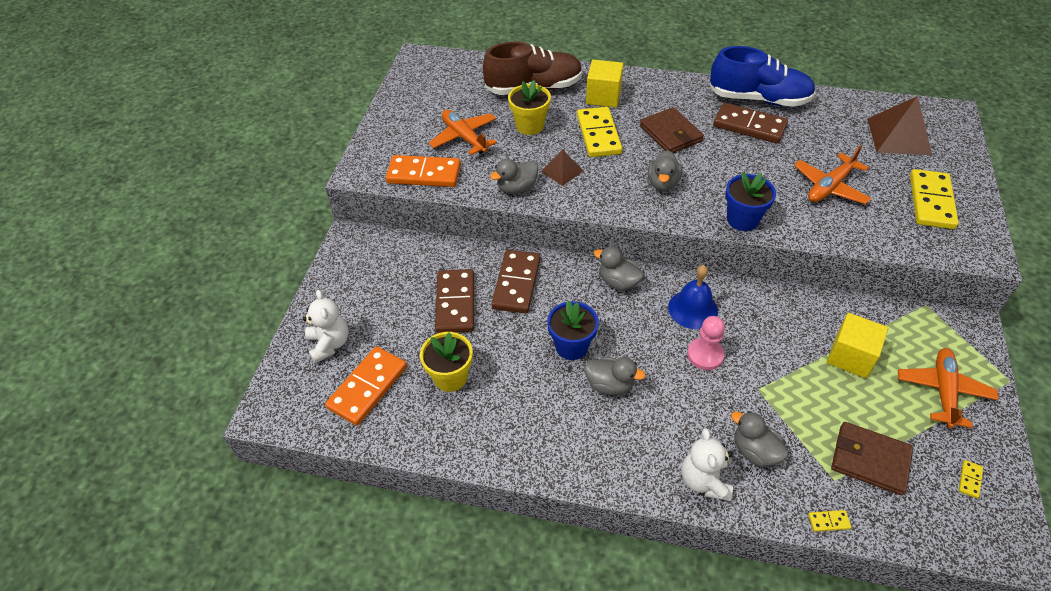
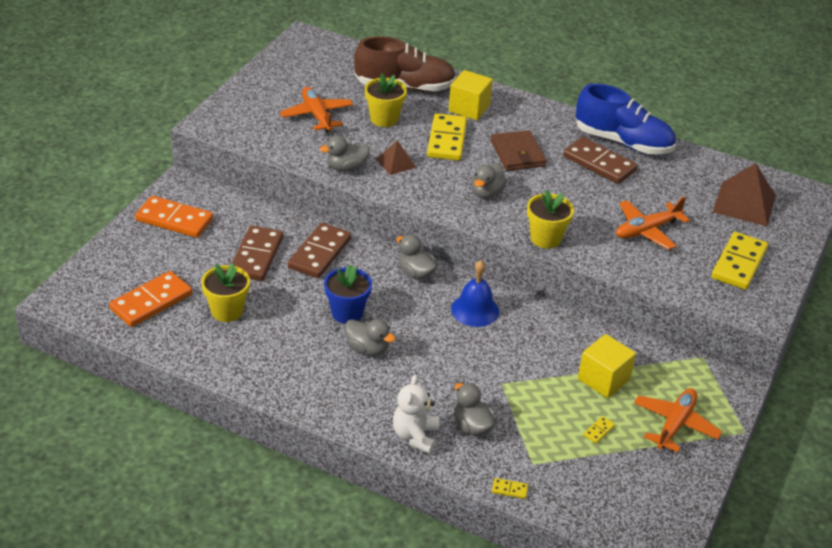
camera: 10 degrees right, 10 degrees down
(329, 344) = (130, 262): white teddy bear -> none
(424, 174) = (265, 138): orange domino -> orange domino (174, 220)
(705, 355) = (467, 347): pink pawn -> none
(742, 219) = (545, 238): blue flower pot -> yellow flower pot
(870, 460) = (573, 457): brown wallet -> none
(970, 480) = (656, 492): yellow domino -> yellow domino (599, 431)

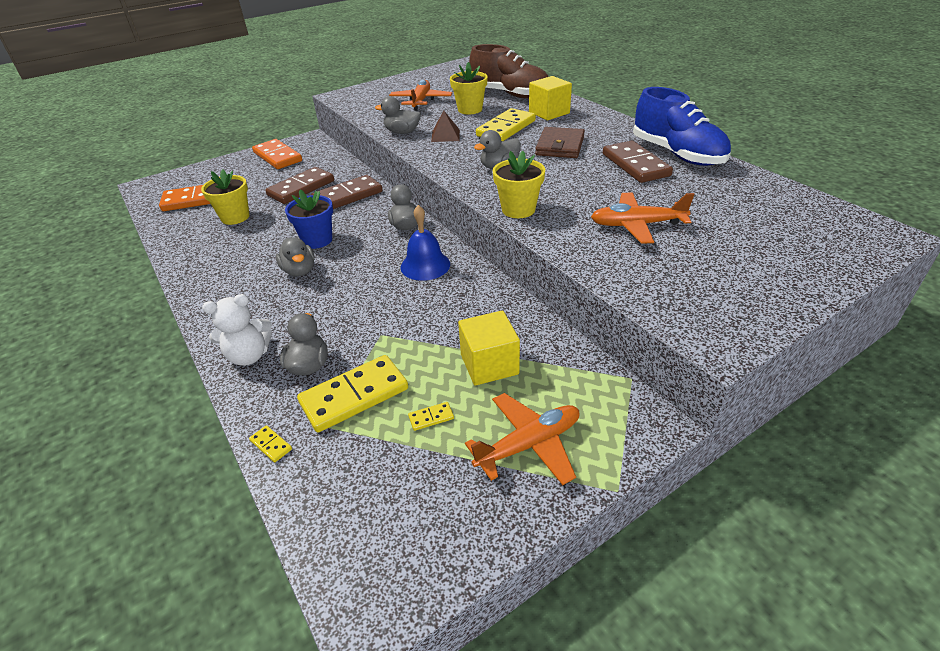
camera: 35 degrees right, 0 degrees up
(415, 436) = (249, 356): white teddy bear -> white teddy bear turned 150 degrees counterclockwise
(738, 263) = (729, 280): yellow domino -> yellow domino (354, 396)
(744, 203) = (783, 225): brown pyramid -> none

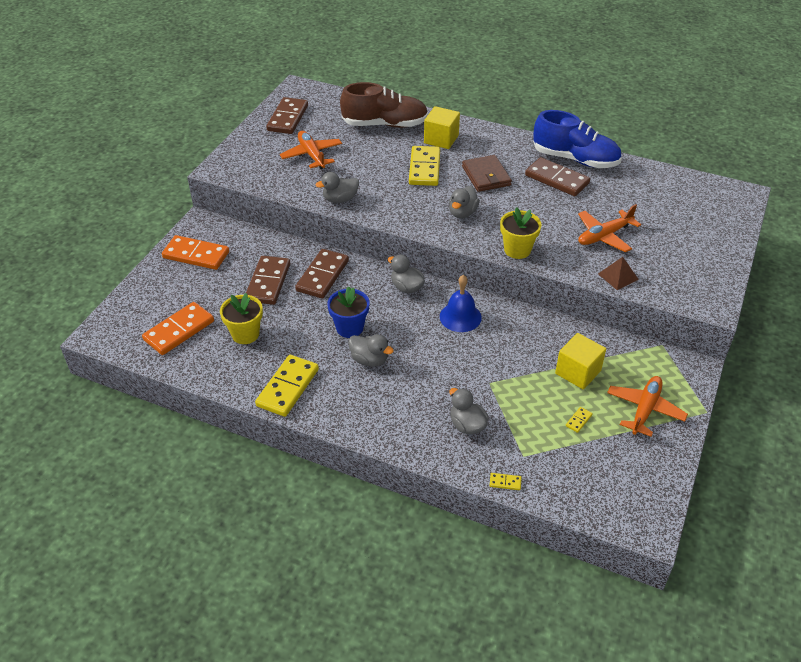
camera: 35 degrees left, 5 degrees up
(249, 356) = (417, 438): white teddy bear -> none
(354, 396) = (519, 430): yellow domino -> yellow domino (287, 387)
(435, 77) = (288, 118): none -> brown domino
(445, 135) = (382, 191): brown pyramid -> brown pyramid (618, 276)
(470, 109) = (369, 154): yellow flower pot -> none

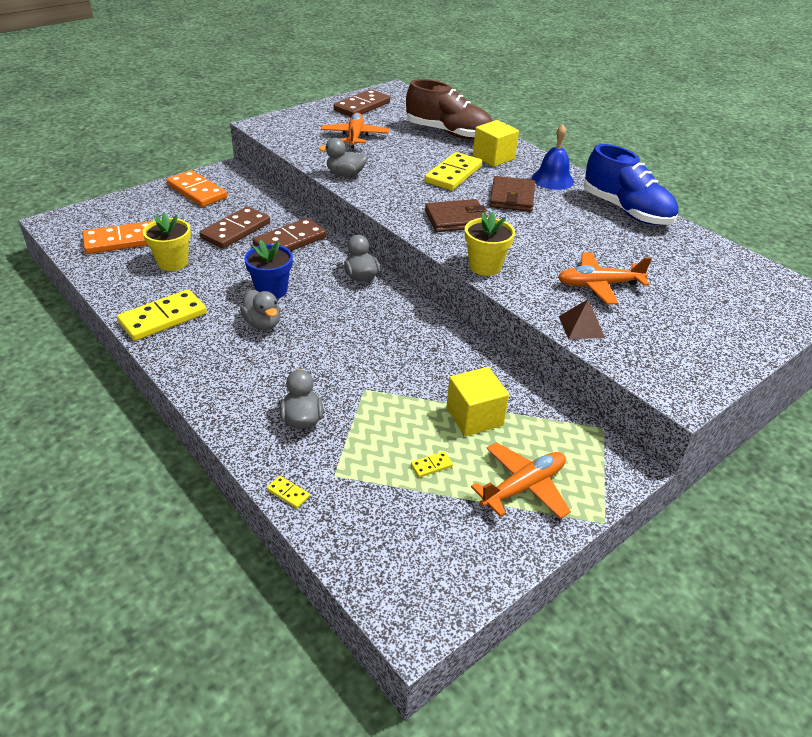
camera: 25 degrees right, 5 degrees down
(460, 317) = (391, 319): blue bell -> blue bell (552, 179)
(462, 213) = (456, 219): grey duck -> brown wallet
(557, 179) = (588, 221): brown domino -> none

